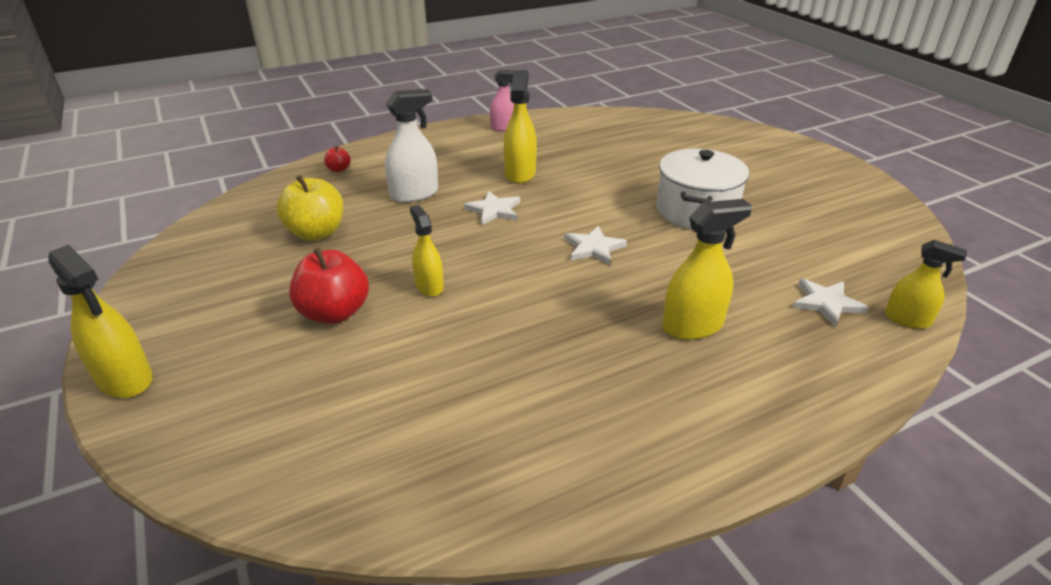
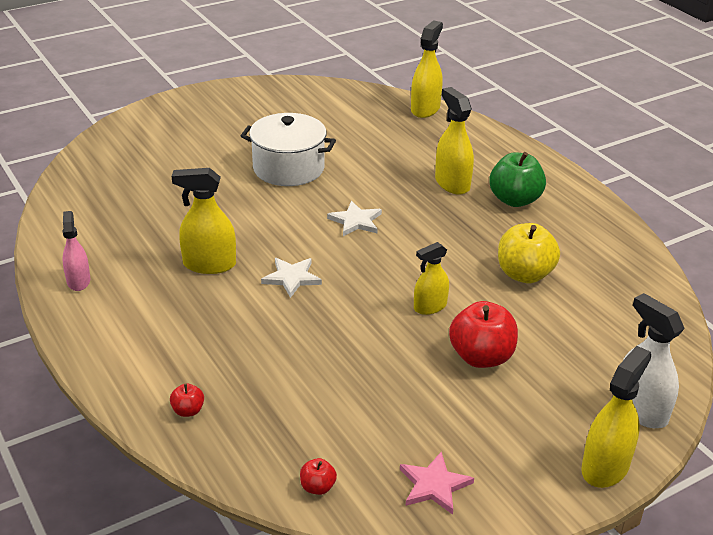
camera: 95 degrees left, 0 degrees up
(187, 269) = (434, 485): none -> pink star
(227, 217) = (317, 487): none -> red apple
(316, 233) = (347, 398): yellow apple -> yellow apple (524, 274)
(414, 194) = (257, 336): white spray bottle -> white spray bottle (640, 410)
(659, 383) = (515, 200): none -> green apple
(826, 303) = (414, 132): white star -> none
(907, 319) = (425, 109): yellow spray bottle -> yellow spray bottle, size x1.52

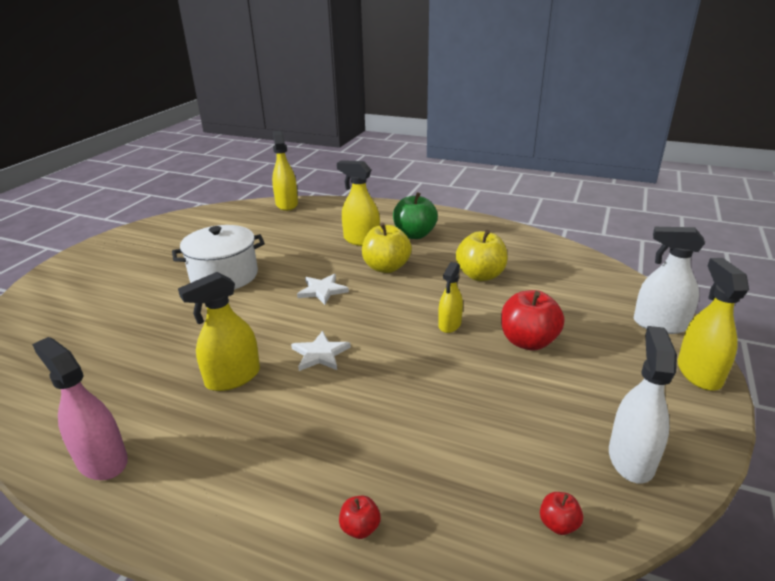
camera: 35 degrees left, 5 degrees down
(78, 281) = (102, 460): pink spray bottle -> pink spray bottle, size x1.52
(434, 485) = (631, 458): pink star -> white spray bottle
(441, 224) = (386, 267): none -> yellow apple

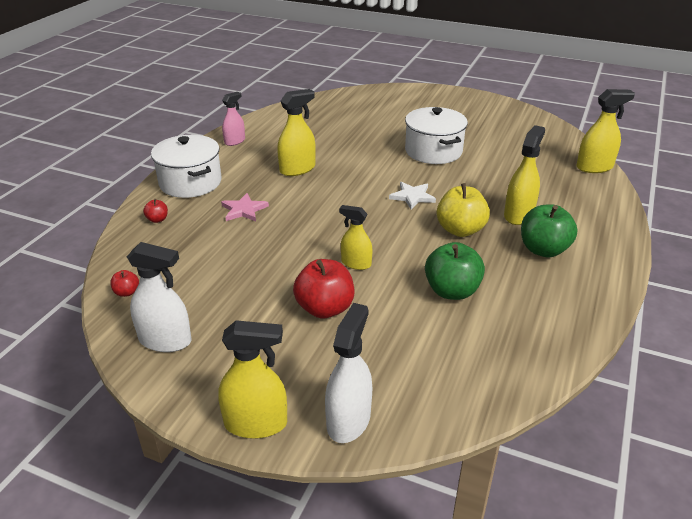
camera: 90 degrees right, 5 degrees up
(102, 460) = (235, 141): pink spray bottle -> pink spray bottle, size x0.66
(233, 377) = (297, 169): yellow spray bottle -> yellow spray bottle turned 90 degrees clockwise
(240, 502) = (190, 182): none -> white pot
(320, 354) = (319, 200): white star -> none
(338, 422) = (244, 210): none -> pink star
(480, 275) = (452, 291): yellow apple -> green apple

